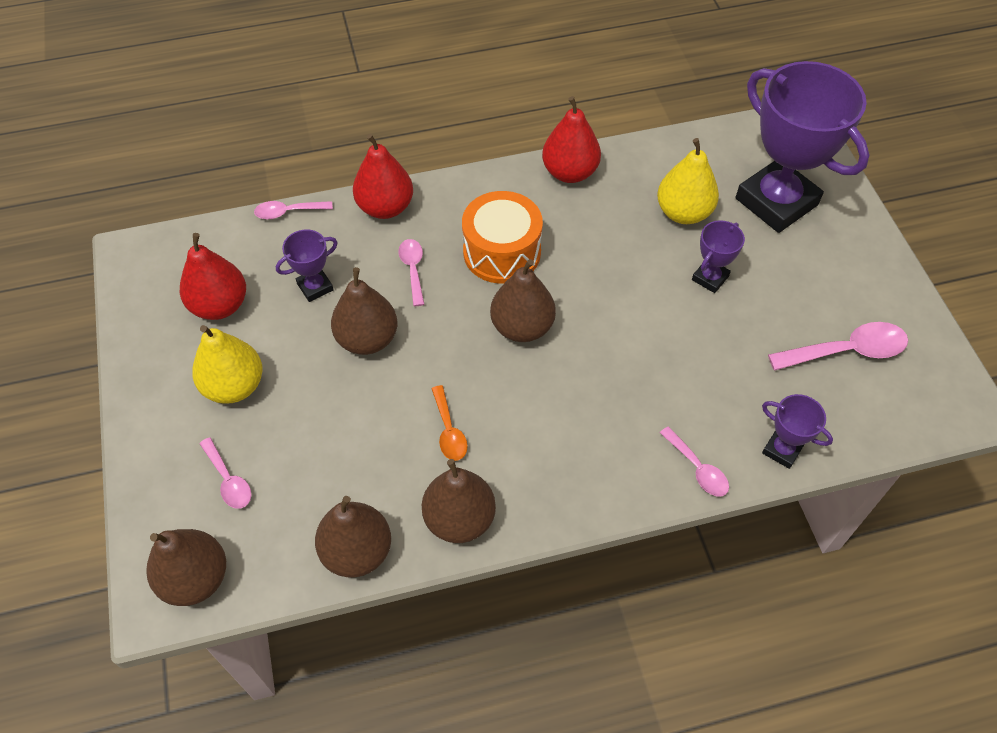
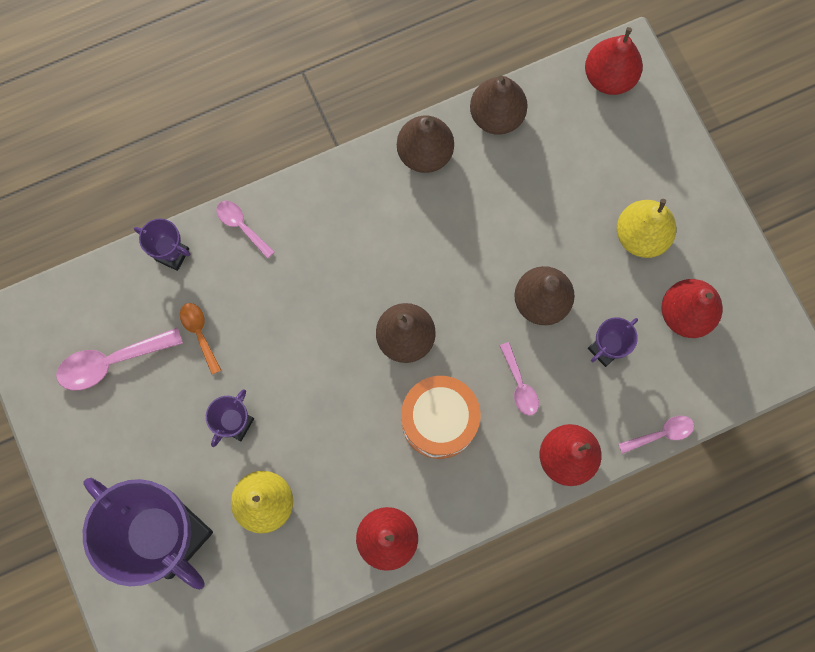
camera: 170 degrees right, 20 degrees up
(195, 578) = (609, 77): brown pear -> red pear
(228, 480) = (613, 154): pink spoon -> none
(449, 431) = (449, 225): orange spoon -> orange spoon (199, 333)

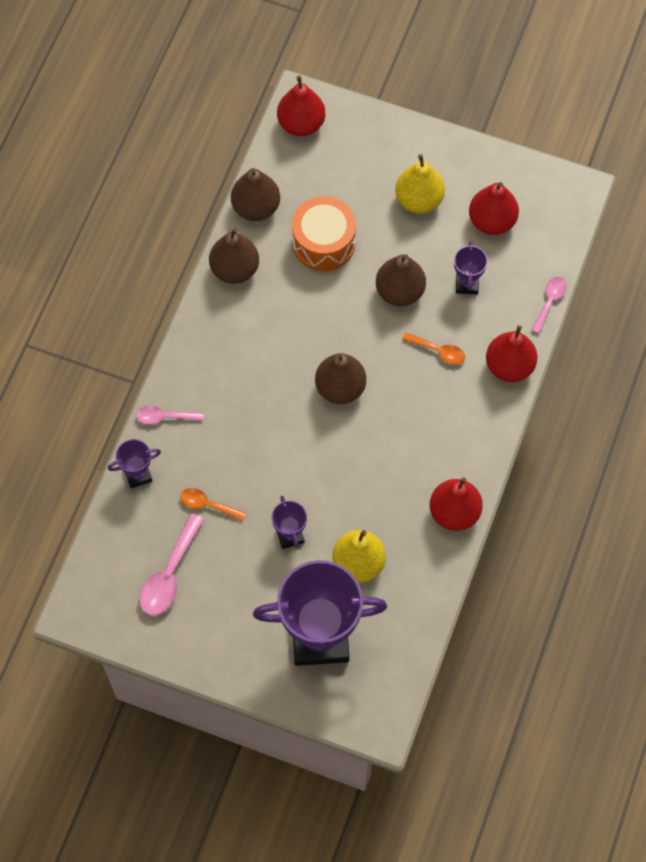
camera: 45 degrees left, 10 degrees down
(439, 420) = (412, 416): orange drum -> orange drum (323, 242)
(519, 385) = (438, 351): pink spoon -> orange spoon

